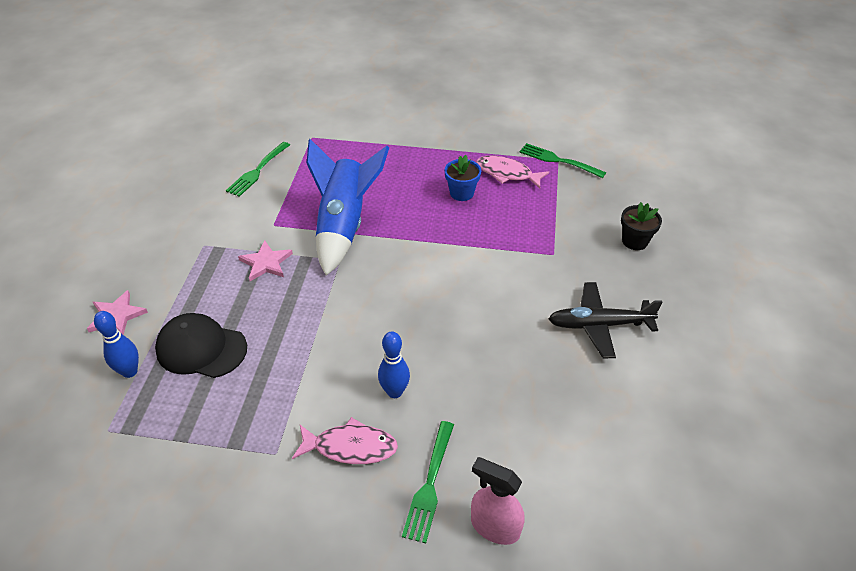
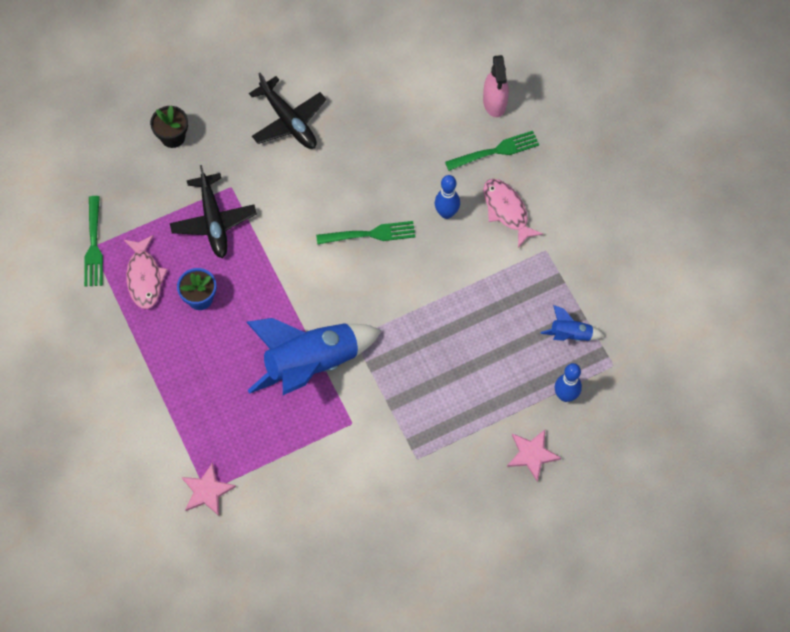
camera: 125 degrees left, 20 degrees up
(174, 414) = (570, 335): none -> blue rocket
(201, 348) = (511, 365): black cap -> none
(258, 170) = (292, 499): green fork -> green fork (369, 234)
(266, 263) = (398, 391): pink star -> pink star (207, 491)
(527, 229) = (213, 221): none -> black plane

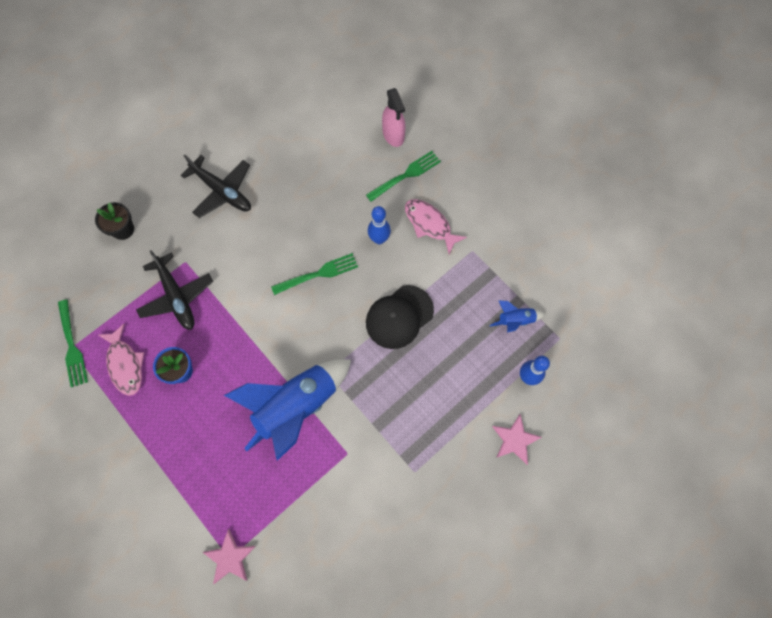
camera: 15 degrees left, 5 degrees up
(445, 300) = (399, 317): none -> black cap

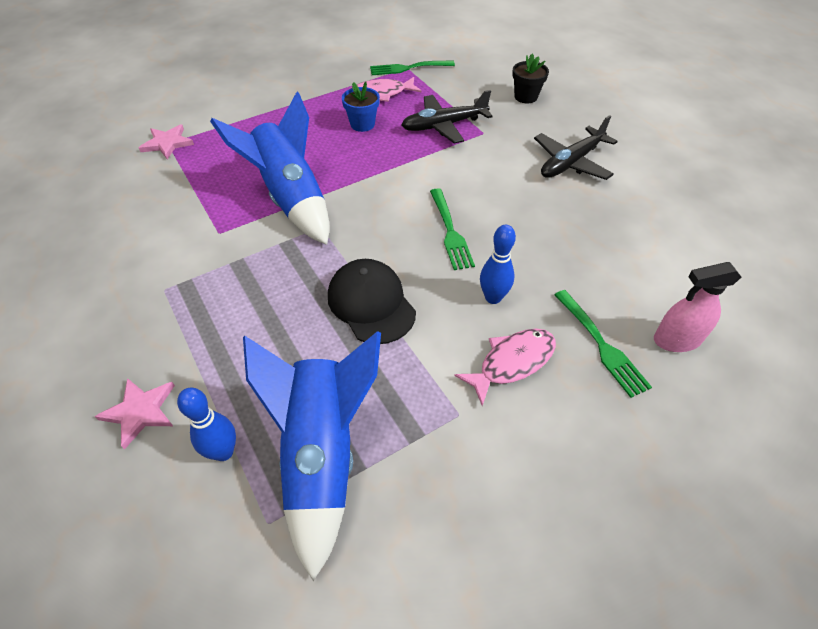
camera: 100 degrees right, 20 degrees down
(515, 320) = (322, 454): blue rocket -> blue rocket, size x2.26

